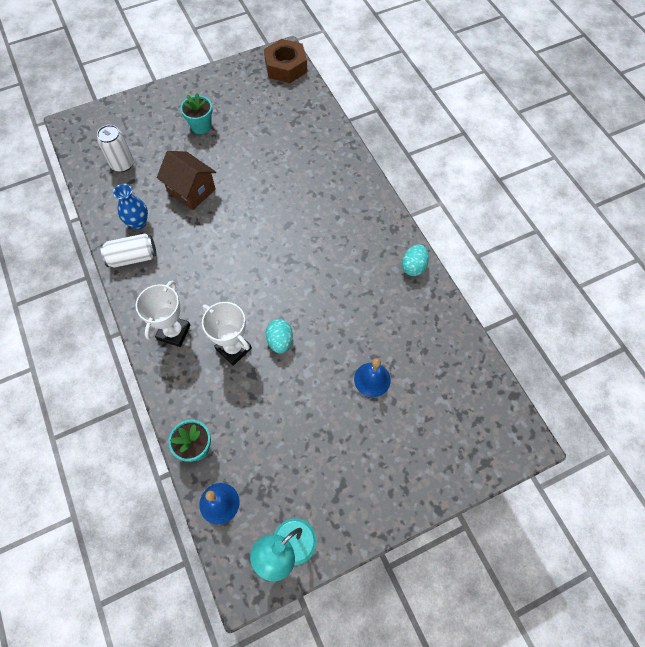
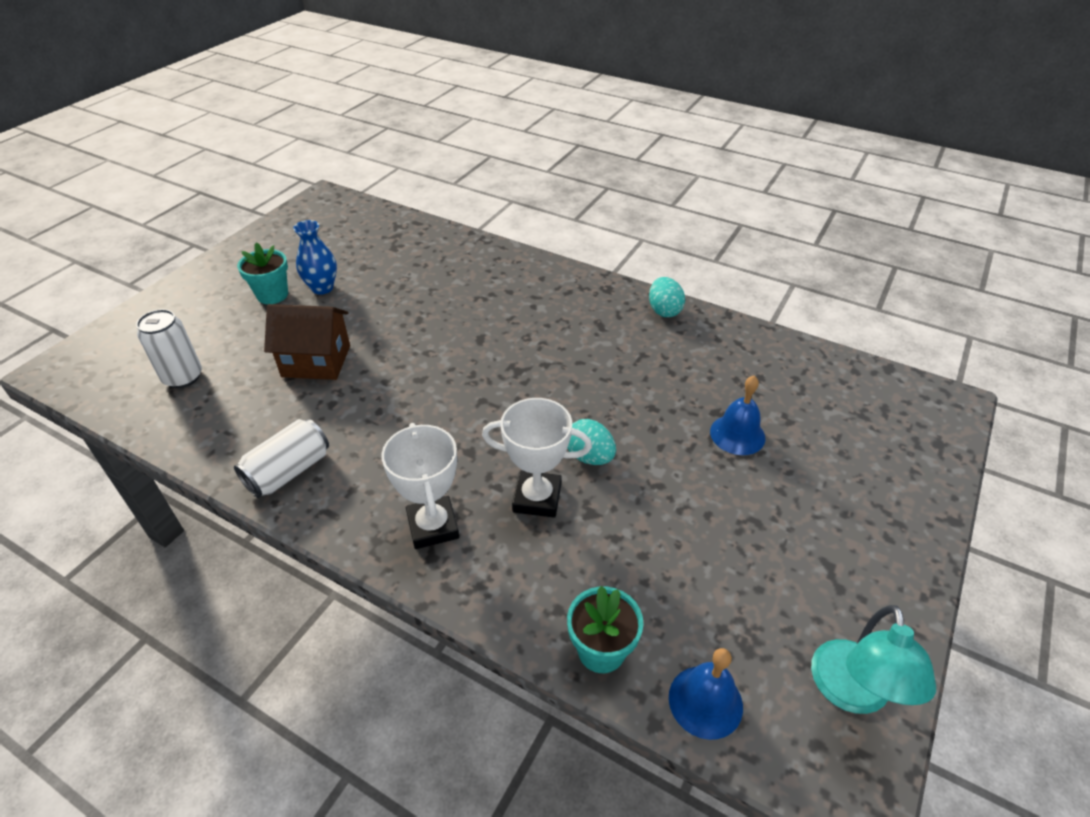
camera: 35 degrees left, 20 degrees down
(138, 223) = (264, 429): blue vase -> blue vase (322, 288)
(286, 67) = (338, 206): brown nut -> none

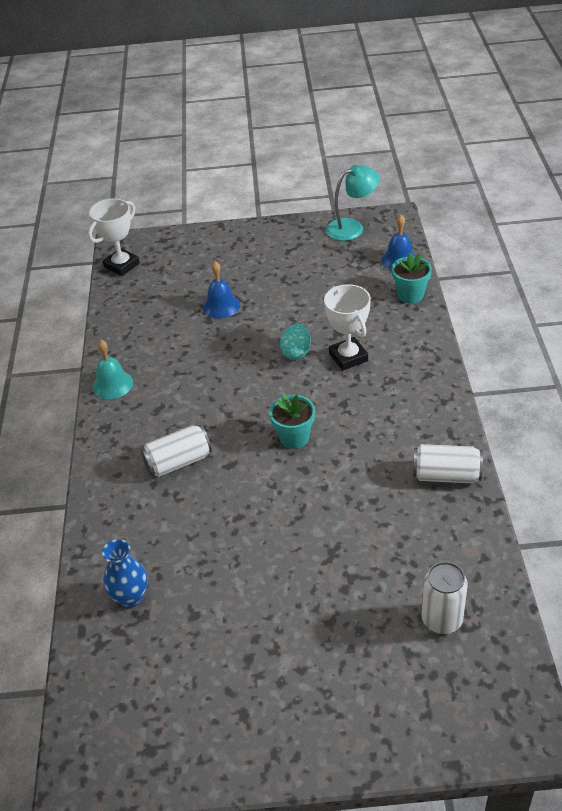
camera: 120 degrees left, 0 degrees up
(272, 295) = (293, 654): turquoise flower pot -> turquoise flower pot (294, 437)
(316, 361) = (343, 545): brown house -> none
(322, 288) = (251, 621): blue vase -> blue vase (131, 597)
(433, 526) = (410, 385): white trophy -> white trophy (122, 265)
(518, 312) = (178, 462): none -> white can
(664, 310) = (112, 384): turquoise egg -> turquoise bell

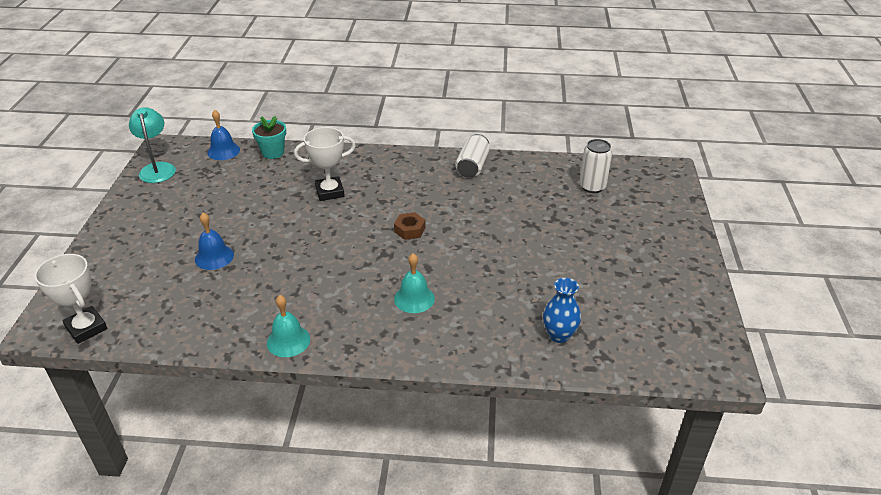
camera: 85 degrees left, 5 degrees down
(178, 462) = (414, 298): white can -> turquoise bell
(294, 437) = (410, 230): turquoise flower pot -> brown nut
(296, 352) = (308, 218): turquoise egg -> none

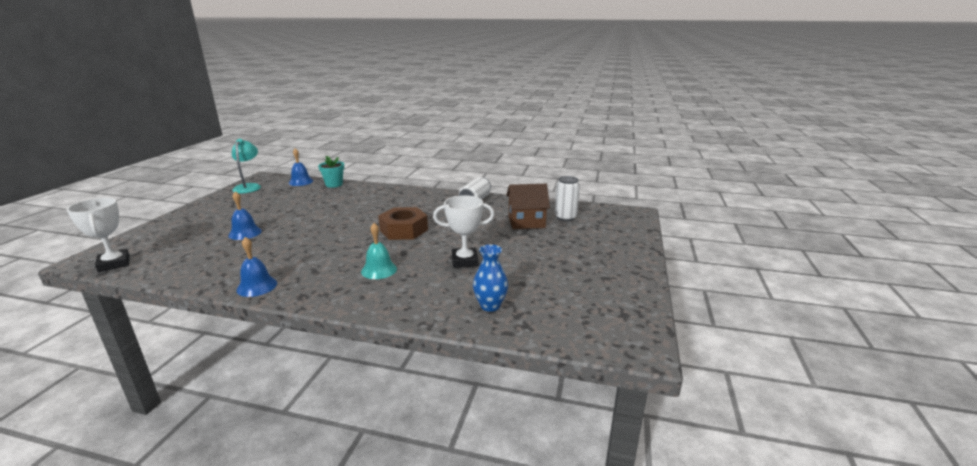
camera: 10 degrees right, 15 degrees down
(288, 341) = (257, 286): turquoise bell -> blue bell
(330, 192) = (358, 206): white trophy -> white trophy (464, 261)
(410, 230) = (404, 230): brown nut -> brown nut, size x1.86
(549, 200) = (526, 222): none -> brown house

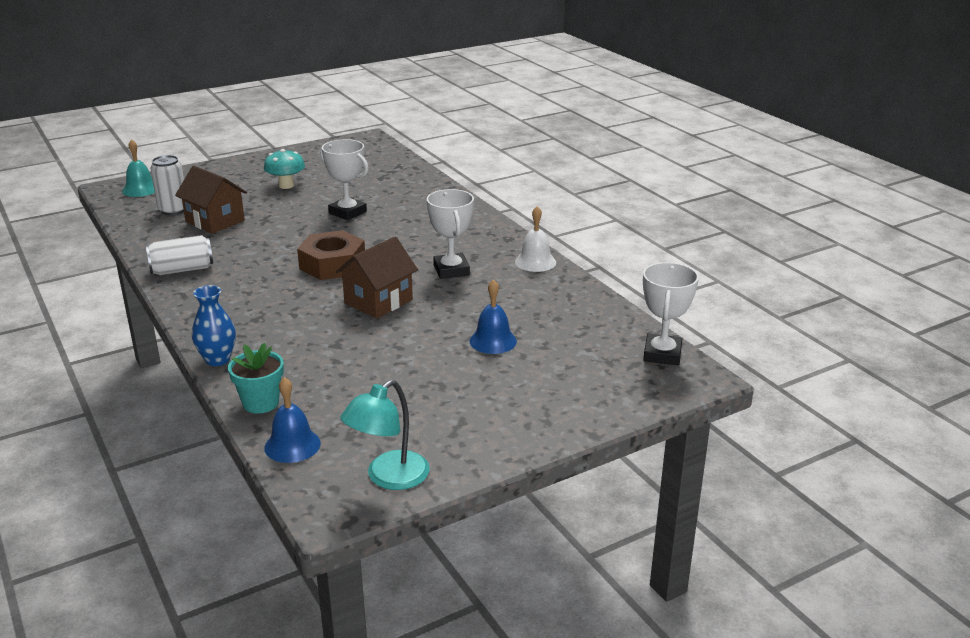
camera: 135 degrees left, 5 degrees up
(257, 286) = (535, 262): blue bell -> white bell
(319, 256) = (451, 270): none -> white trophy
(341, 225) = (378, 301): none -> brown house
(379, 270) = (423, 234): turquoise bell -> turquoise bell (140, 189)
(490, 306) = (396, 181): blue vase -> blue vase (217, 359)
(555, 260) = (286, 185): none -> turquoise mushroom

